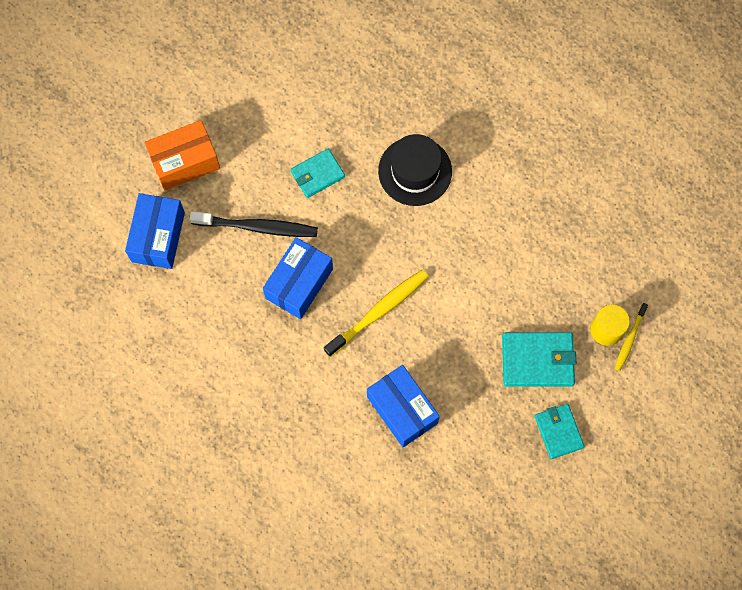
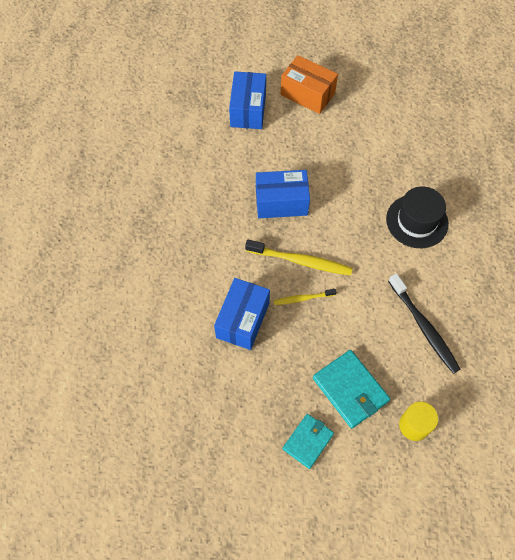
camera: 55 degrees right, 10 degrees down
(158, 237) = (248, 110): blue box -> blue box turned 60 degrees counterclockwise
(257, 227) = (299, 156): black toothbrush -> black toothbrush (423, 327)
(317, 174) = (363, 167): turquoise wallet -> none
(630, 339) = (421, 448): yellow toothbrush -> yellow toothbrush (303, 298)

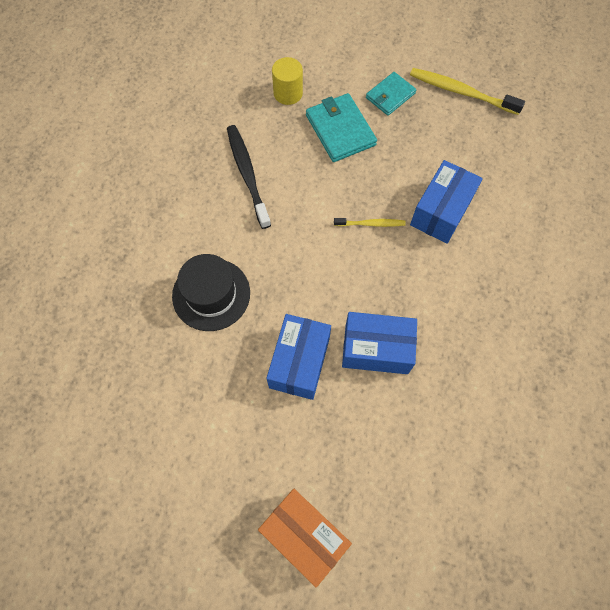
camera: 170 degrees left, 5 degrees up
(248, 110) = (403, 520): blue box -> blue box (299, 362)
(300, 261) = (366, 267): yellow toothbrush -> yellow toothbrush (461, 92)

